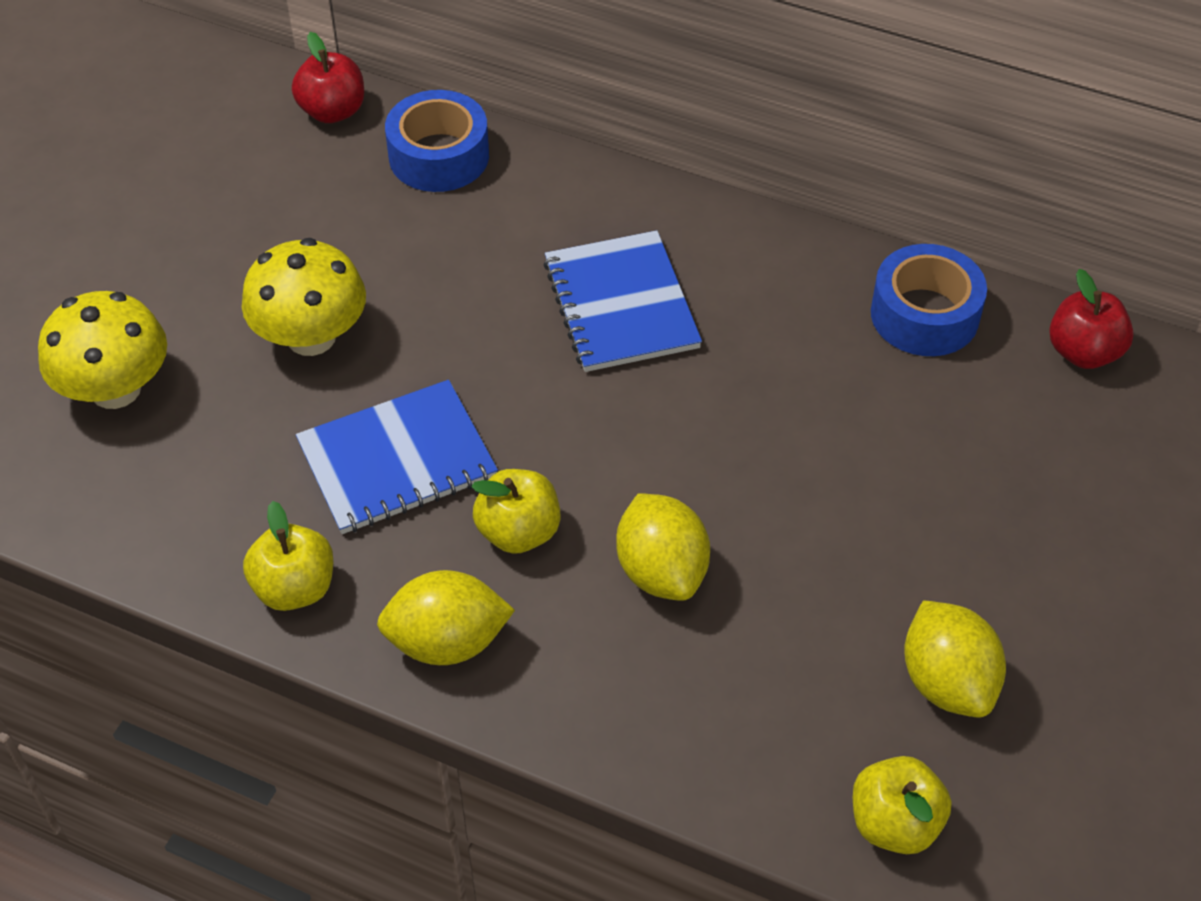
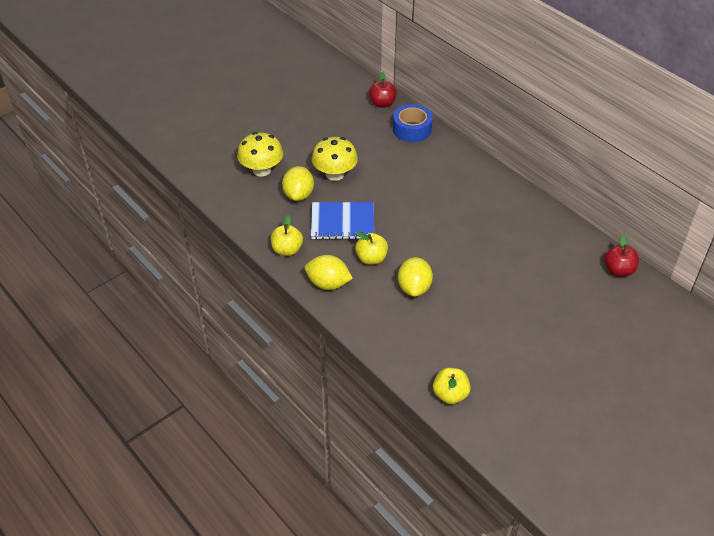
camera: 25 degrees right, 5 degrees down
(621, 304) = (450, 198): blue notebook -> none
(924, 315) = (563, 237): blue tape -> none
(947, 682) = (496, 359): yellow lemon -> yellow lemon (298, 195)

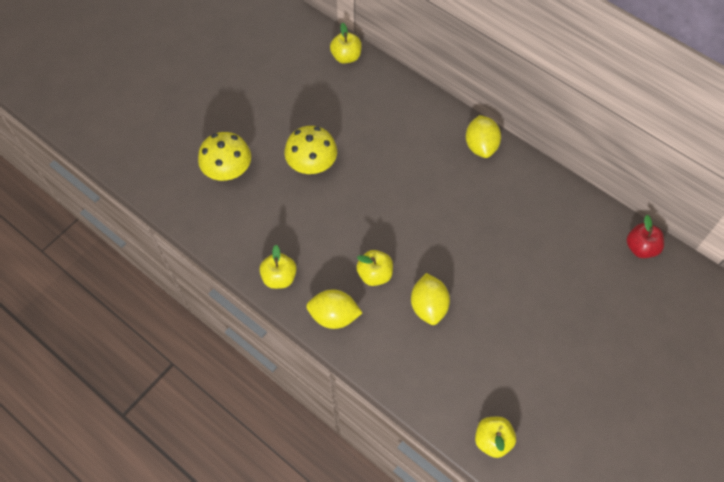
camera: 10 degrees left, 15 degrees up
(298, 195) = (277, 199): yellow lemon -> yellow lemon (481, 146)
(342, 222) = (333, 230): blue notebook -> none
(382, 103) = (346, 57): red apple -> yellow apple
(412, 129) = (386, 89): blue tape -> none

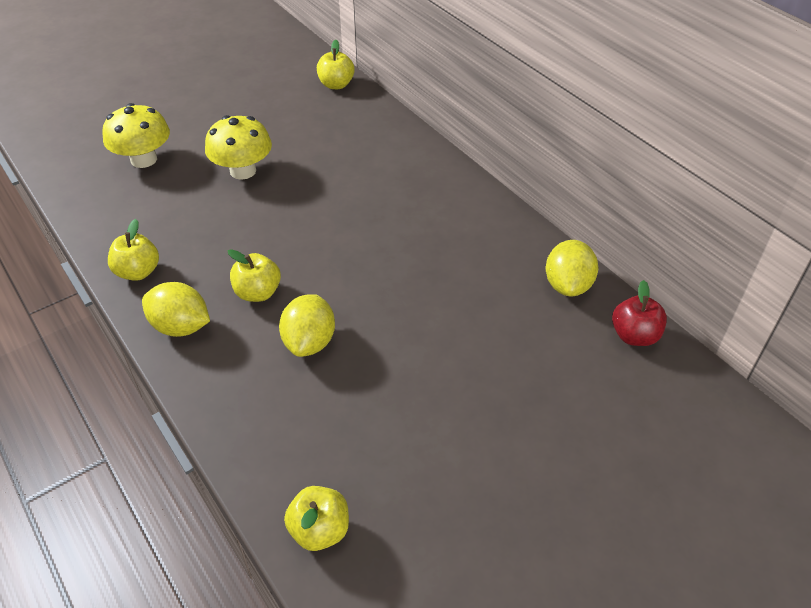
camera: 15 degrees right, 15 degrees down
(481, 146) = (457, 189): yellow lemon -> yellow lemon (567, 285)

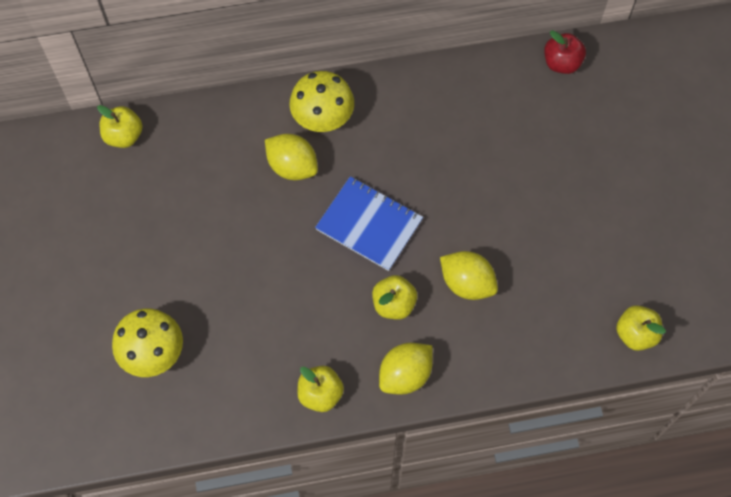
camera: 65 degrees left, 20 degrees up
(243, 171) = (221, 267): yellow mushroom -> yellow mushroom (322, 117)
(336, 247) = (369, 224): none -> blue notebook
(567, 285) = (493, 78): yellow lemon -> yellow lemon (292, 166)

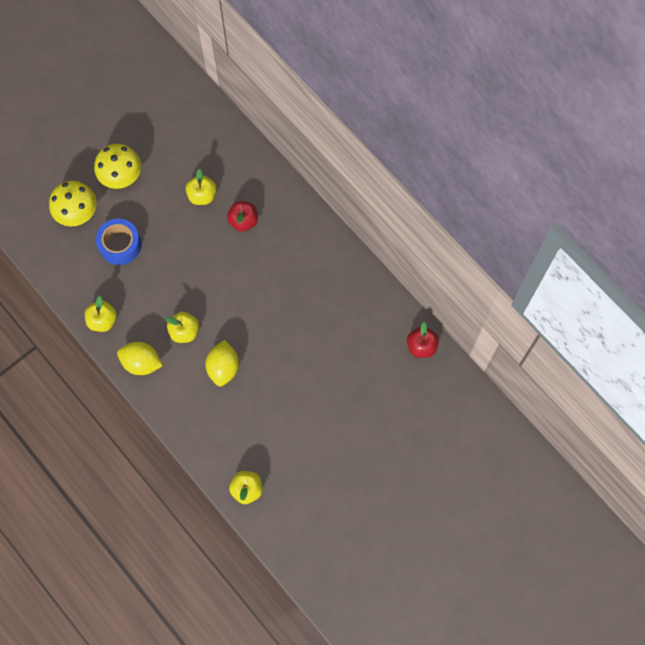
camera: 60 degrees right, 5 degrees up
(124, 136) = (206, 113): yellow apple -> yellow apple (202, 195)
(231, 322) = (120, 245): none -> blue tape
(292, 166) = (243, 221): yellow lemon -> red apple
(322, 117) = (289, 219): yellow mushroom -> yellow mushroom (121, 176)
(369, 224) = (230, 288): blue notebook -> none

